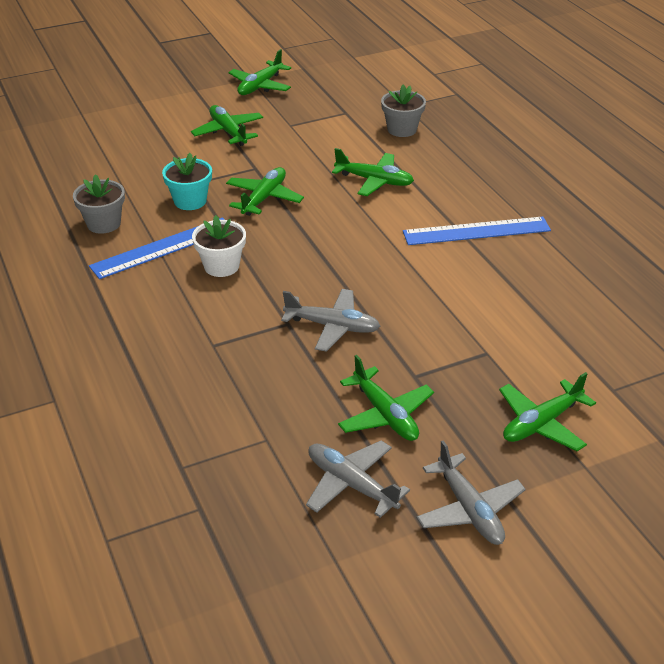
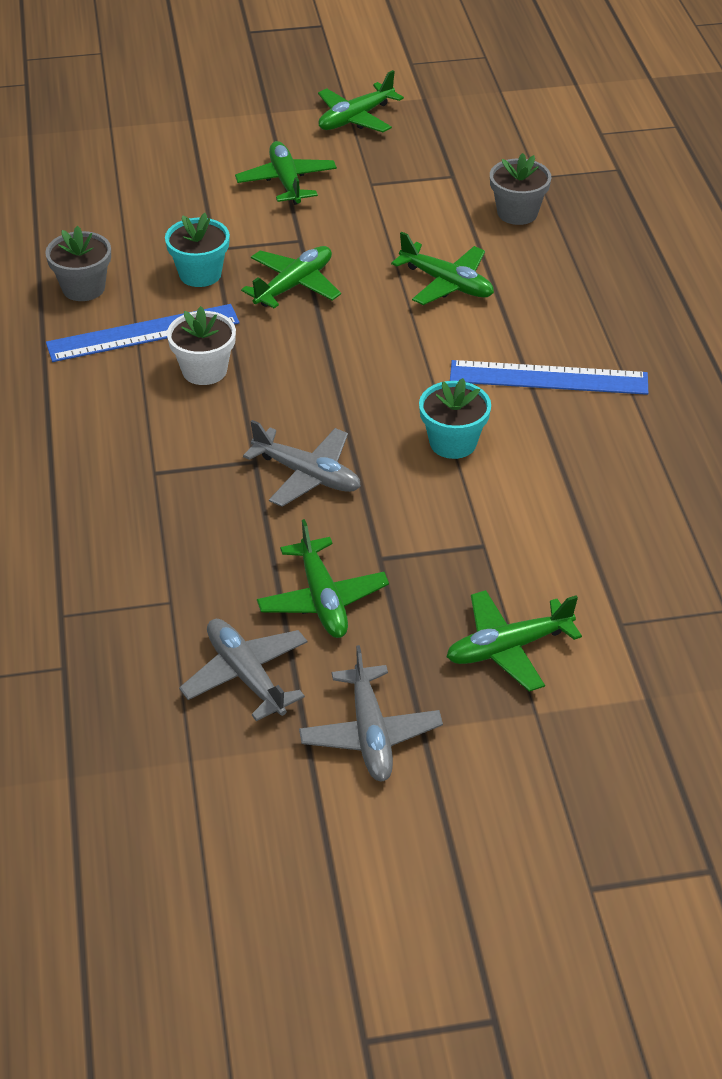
camera: 15 degrees right, 5 degrees up
(430, 285) = (453, 442): none -> turquoise flower pot

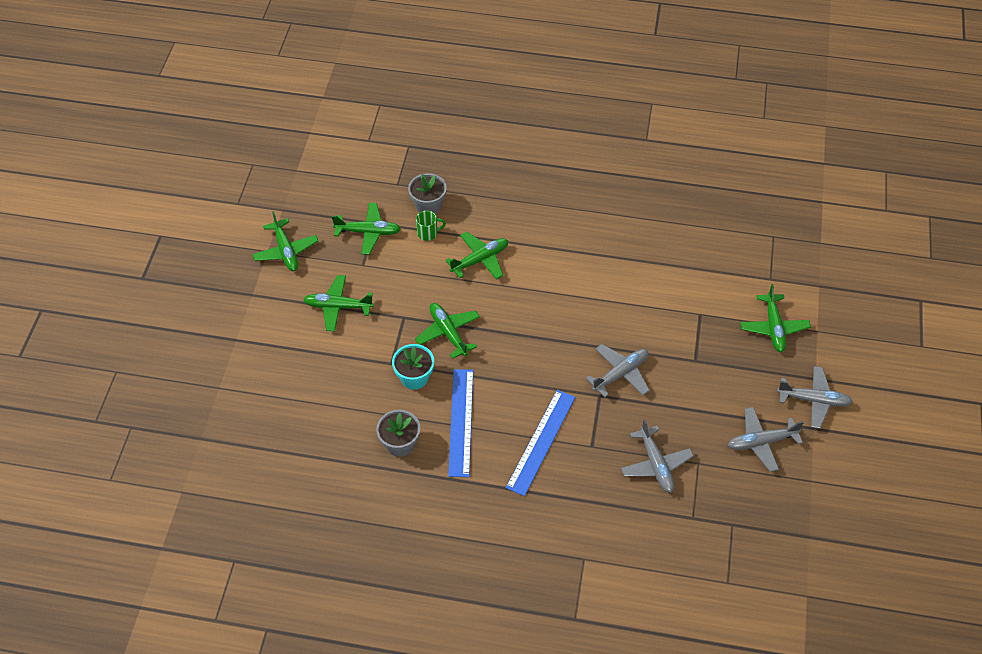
camera: 70 degrees left, 10 degrees up
(147, 551) = (655, 464): none -> grey plane
(204, 370) = (510, 399): white flower pot -> none
(322, 599) = (717, 394): green plane -> green plane (368, 232)
(453, 442) = (618, 301): turquoise flower pot -> none
(465, 225) = (428, 233): none -> green mug
(548, 378) = (582, 243): blue ruler -> blue ruler (541, 441)

